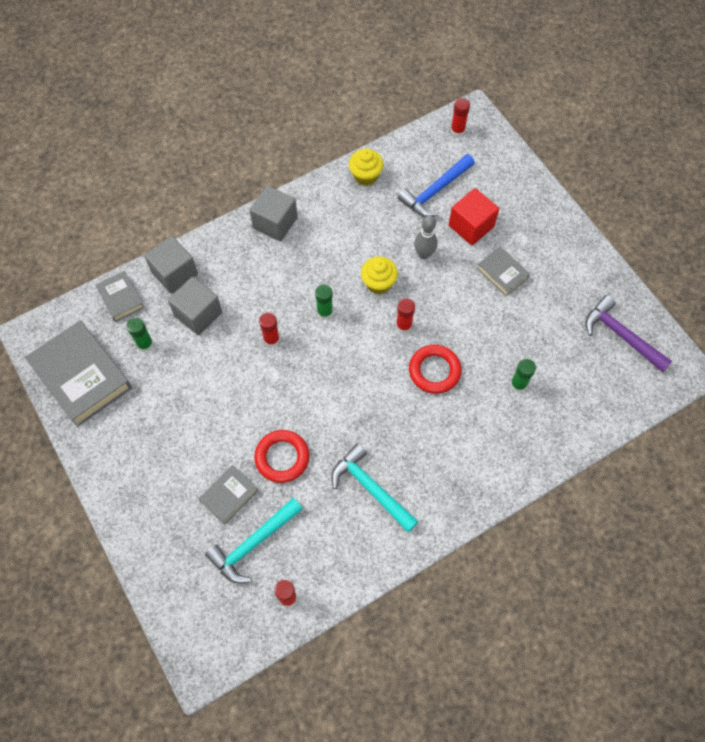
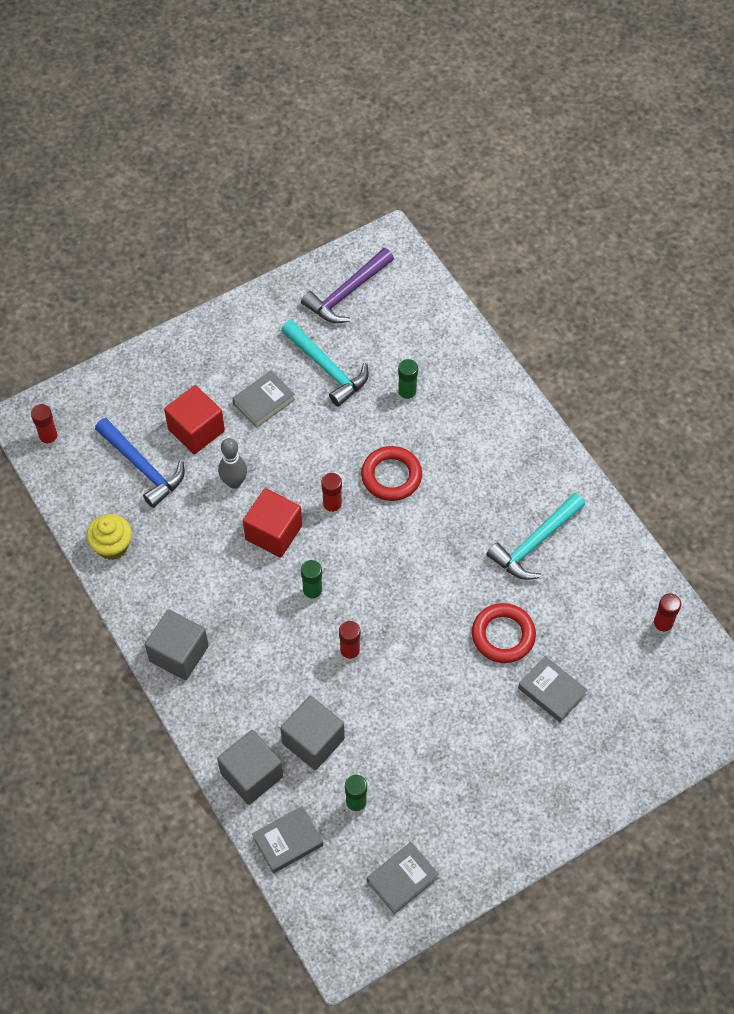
camera: 90 degrees left, 5 degrees down
(81, 376) = (402, 879): grey book -> grey book, size x0.51
(253, 544) = (606, 663): turquoise hammer -> turquoise hammer (327, 368)
(378, 283) = (273, 533): yellow cupcake -> red cube

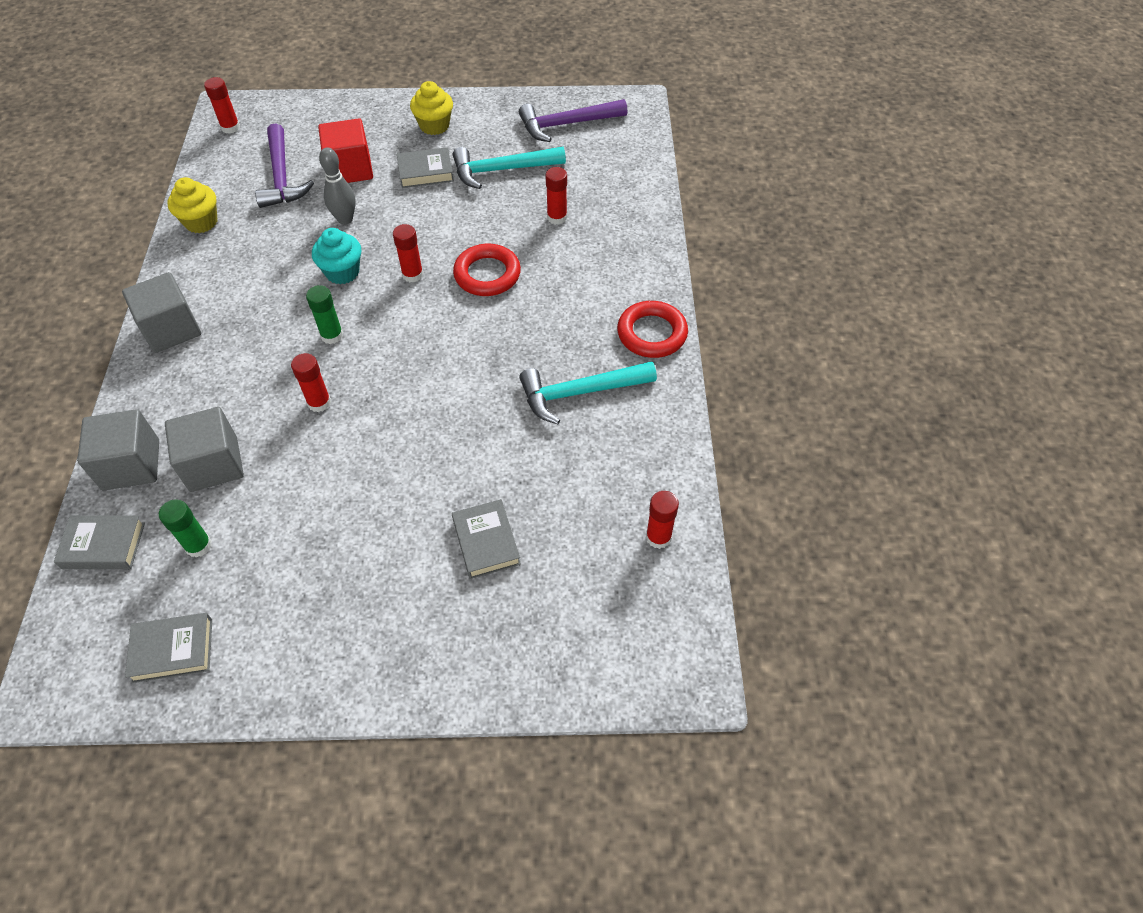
camera: 30 degrees right, 5 degrees down
(142, 467) = (282, 177): blue hammer -> purple hammer
(233, 349) = (434, 126): none -> yellow cupcake
(273, 533) = (342, 272): red cube -> turquoise cupcake
(327, 368) = (502, 170): turquoise hammer -> turquoise hammer turned 90 degrees clockwise
(407, 394) = (557, 217): green glue stick -> red glue stick
(503, 635) = (479, 461): red ring -> red ring (652, 333)

